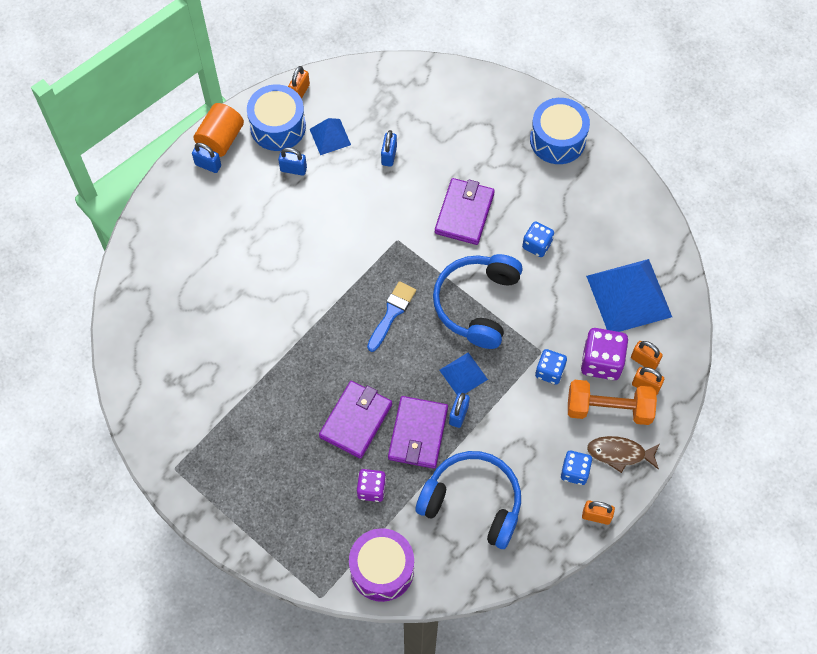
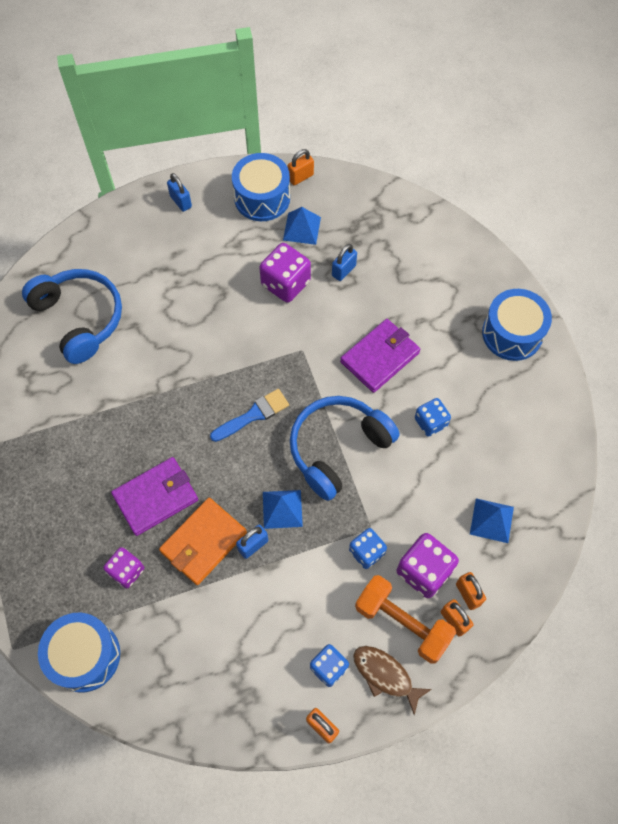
camera: 30 degrees right, 0 degrees up
(221, 139) = (206, 185): orange cylinder -> none
(293, 169) = (251, 241): blue padlock -> none
(347, 191) = (285, 283): none -> purple dice
(382, 569) = (85, 655): purple drum -> blue drum
(418, 434) = (203, 542): purple wallet -> orange wallet
(472, 502) = (211, 640): blue headphones -> blue headphones (79, 318)
(629, 296) = (491, 520): blue pyramid -> blue pyramid, size x0.51

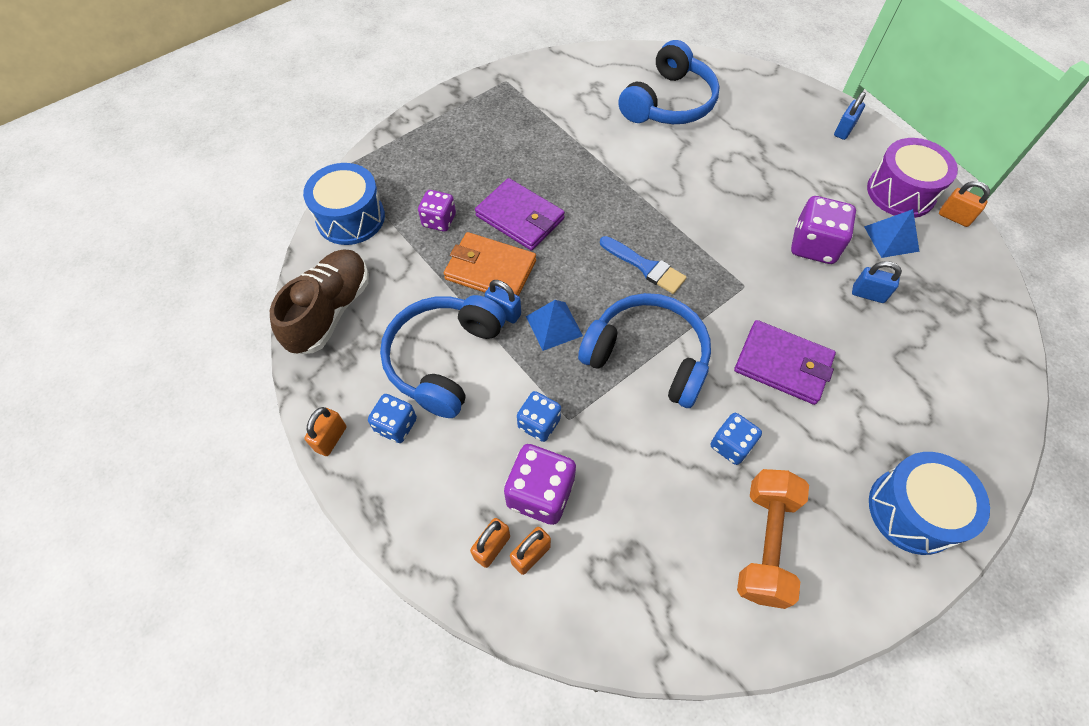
camera: 70 degrees right, 5 degrees down
(190, 700) = (330, 311): none -> brown shoe
(262, 198) = (900, 192): blue drum -> purple drum
(280, 610) = (444, 359): none -> blue headphones
(385, 675) = (403, 487): brown fish -> none
(402, 622) = (470, 487): orange dumbbell -> orange dumbbell (765, 543)
(491, 520) = (638, 557): blue pyramid -> none

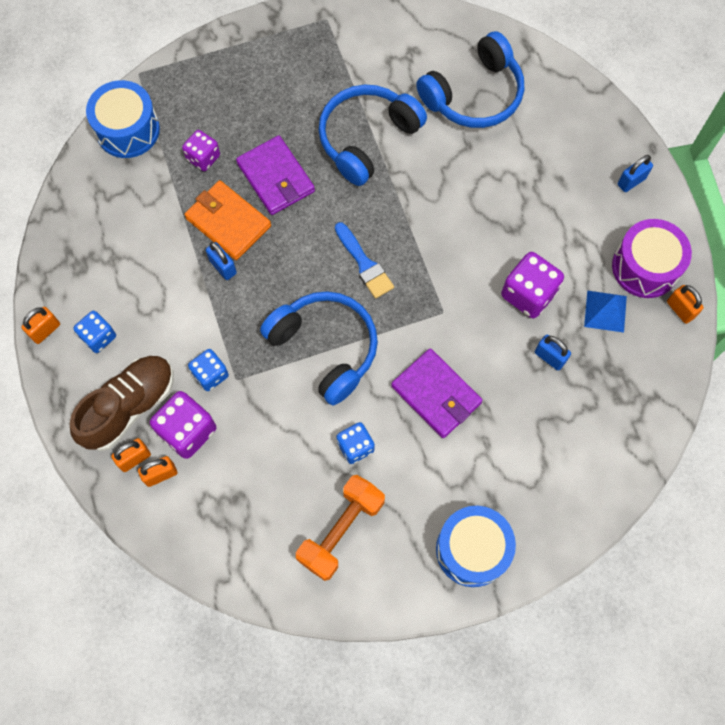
camera: 20 degrees right, 10 degrees up
(330, 311) = (81, 217): brown shoe -> brown shoe (129, 407)
(444, 359) = (157, 293): blue headphones -> blue headphones (367, 139)
(554, 326) = (260, 293): blue pyramid -> none

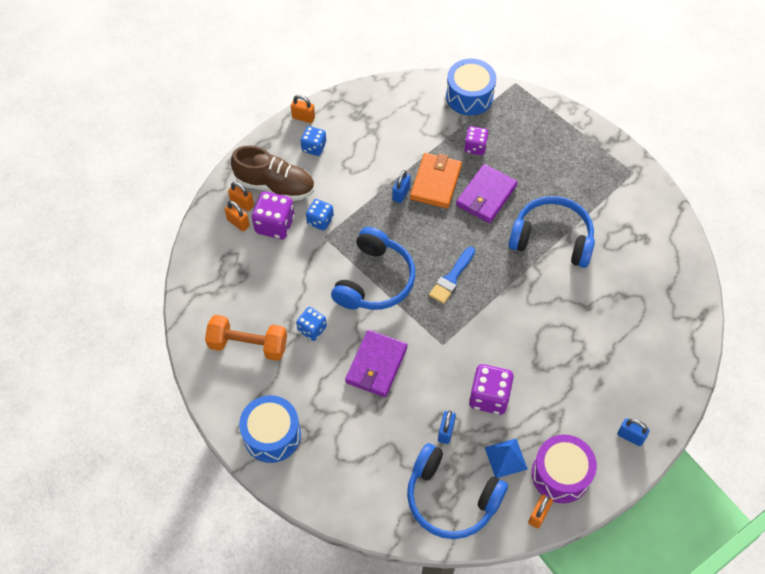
camera: 65 degrees right, 10 degrees down
(474, 94) = (634, 294): blue headphones -> blue headphones (451, 498)

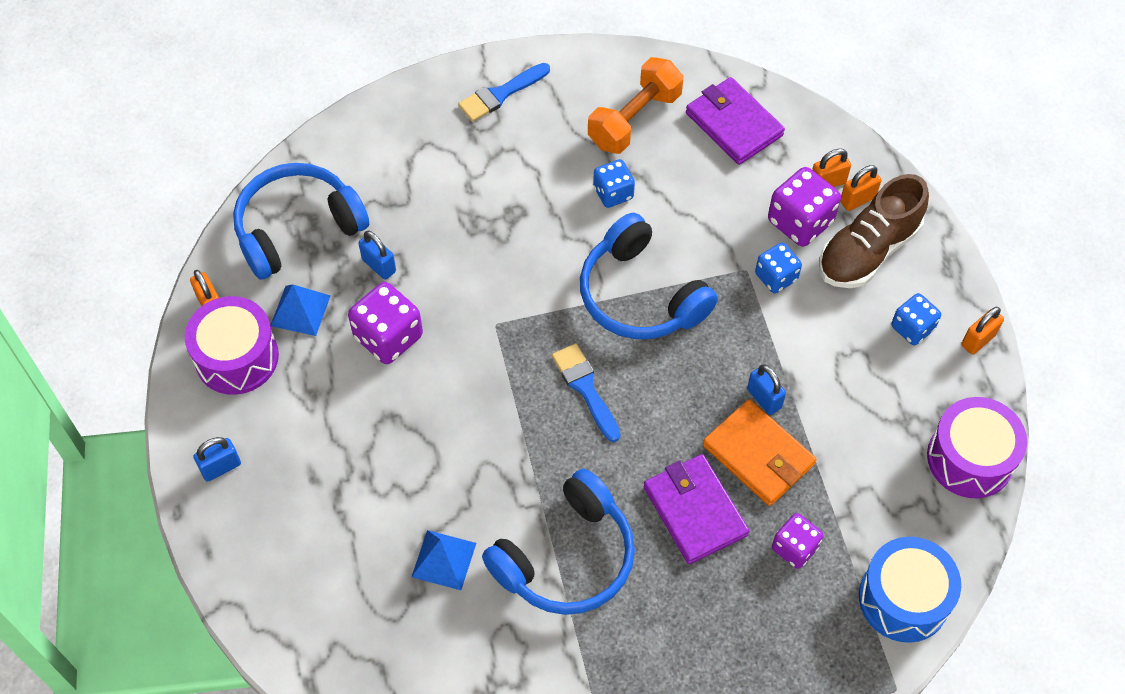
camera: 120 degrees right, 0 degrees up
(272, 435) = (500, 94): blue drum -> blue brush
(376, 97) = (970, 458): none -> purple drum
(376, 365) = (516, 237): purple wallet -> purple wallet (733, 124)
(595, 292) = (443, 560): none -> blue pyramid

